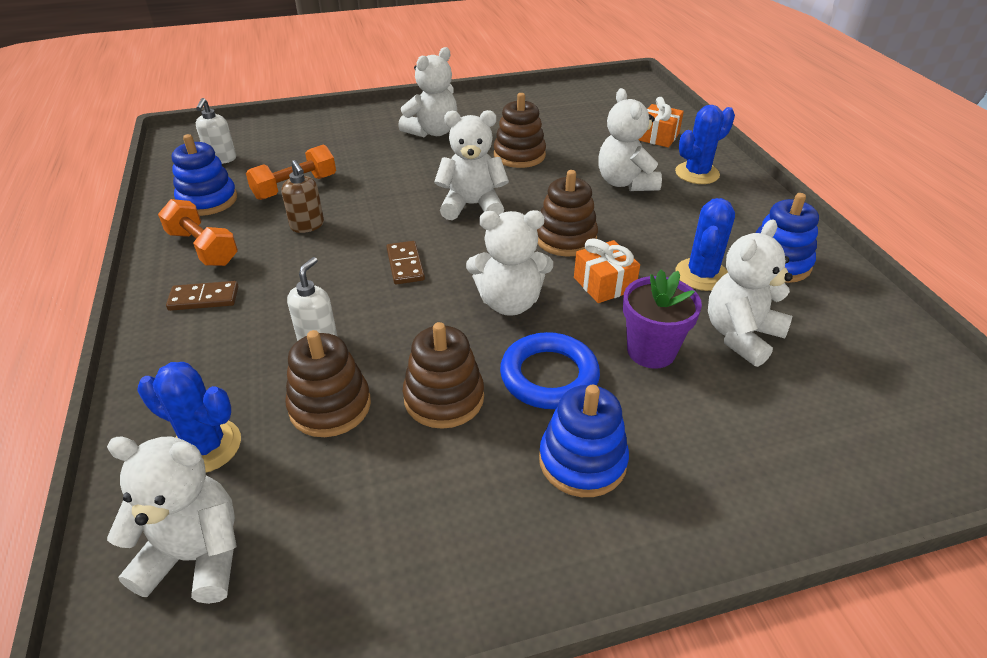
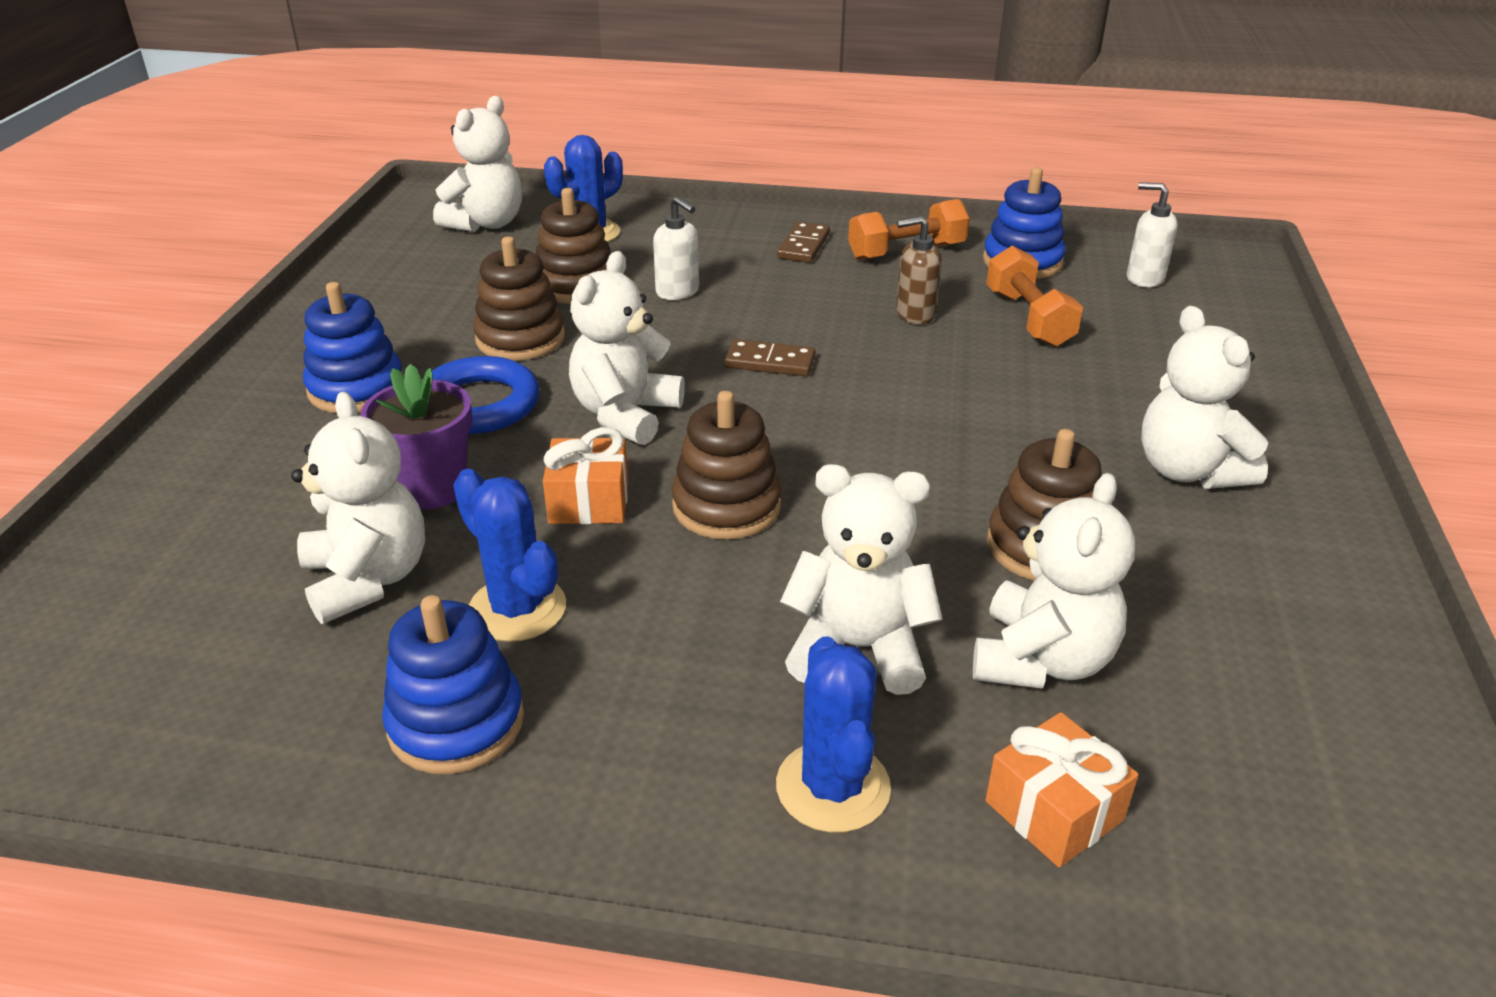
camera: 115 degrees right, 5 degrees down
(472, 206) = (885, 447): white teddy bear -> white teddy bear (1041, 660)

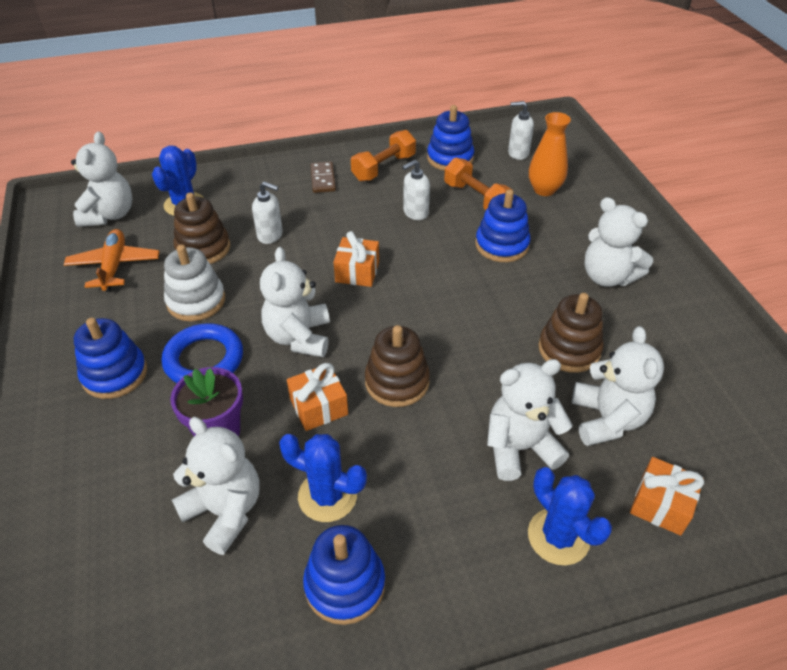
camera: 25 degrees left, 10 degrees up
(449, 277) = (114, 266): none -> orange plane
(520, 339) = (196, 301): brown stacking toy -> white stacking toy
(770, 362) = (357, 272): brown domino -> orange gift
(914, 314) = (415, 213): brown soap dispenser -> white soap dispenser
(1027, 385) = (501, 245): none -> blue stacking toy
(1156, 333) = (544, 190): none -> orange vase

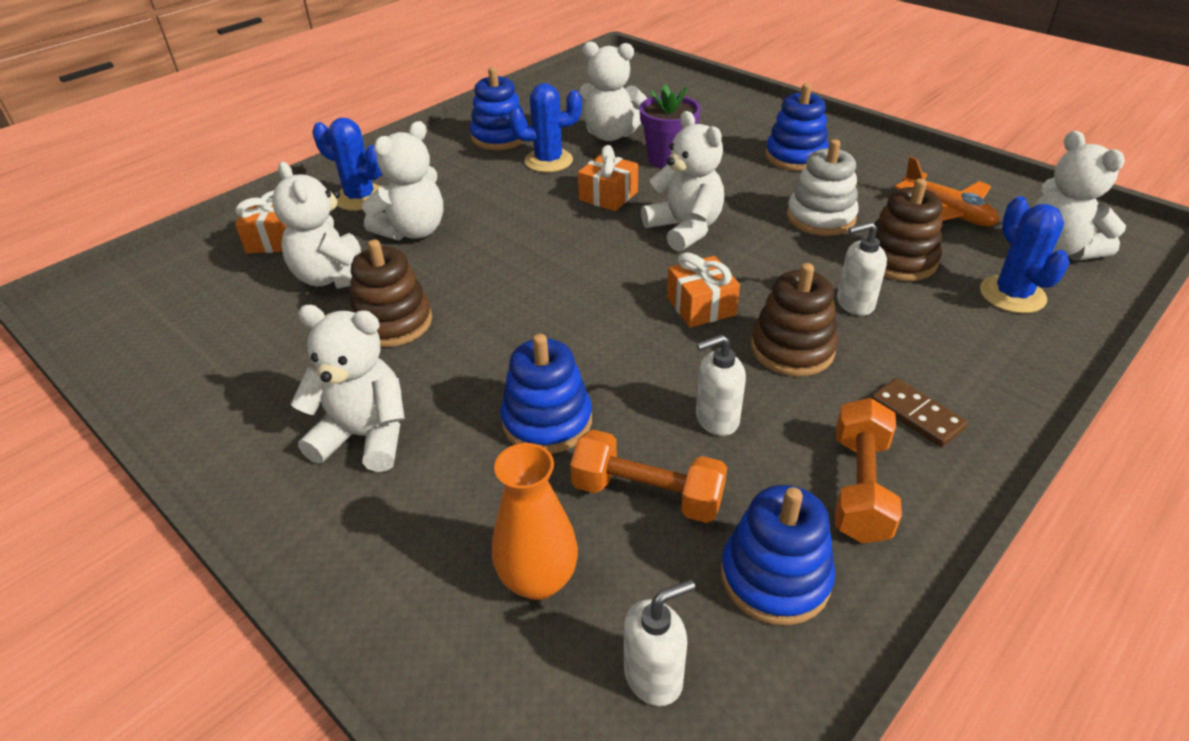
camera: 150 degrees right, 5 degrees down
(204, 360) = (743, 187): blue ring -> none
(397, 382) = (557, 233): brown stacking toy -> brown stacking toy (792, 349)
(415, 213) = (716, 419): white soap dispenser -> white soap dispenser turned 135 degrees counterclockwise

